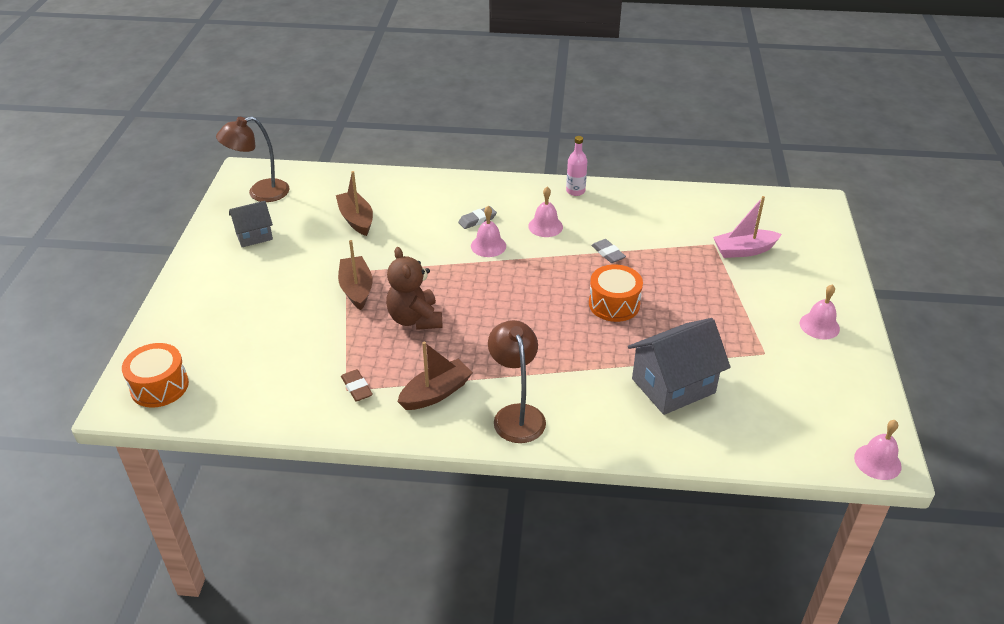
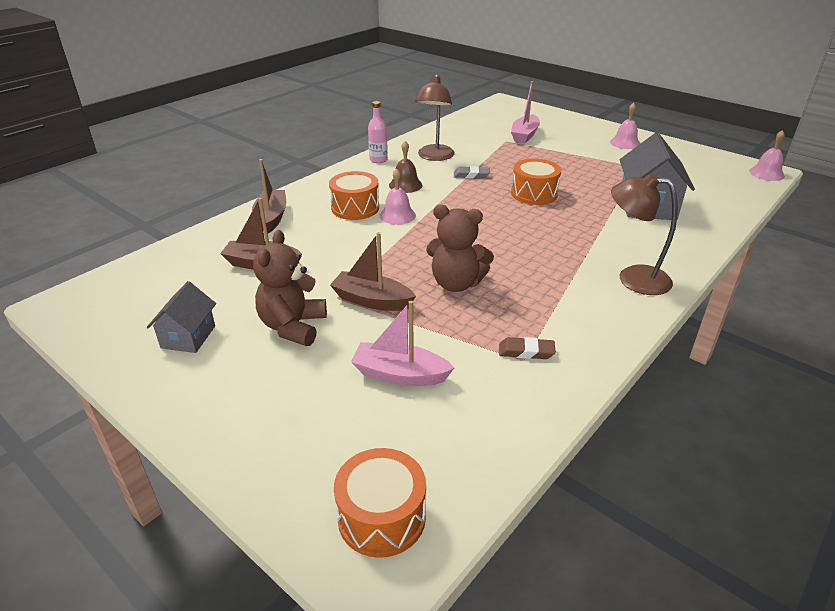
camera: 55 degrees left, 5 degrees down
(260, 193) = (117, 307): brown lamp -> brown lamp (434, 157)
(285, 339) = (400, 374): none -> pink boat
(297, 270) = (293, 327): none -> brown teddy bear
(436, 393) = (573, 308): brown boat -> brown boat (271, 218)
(477, 220) = (355, 208): grey eraser -> orange drum
(545, 226) = (405, 185): pink bell -> brown bell

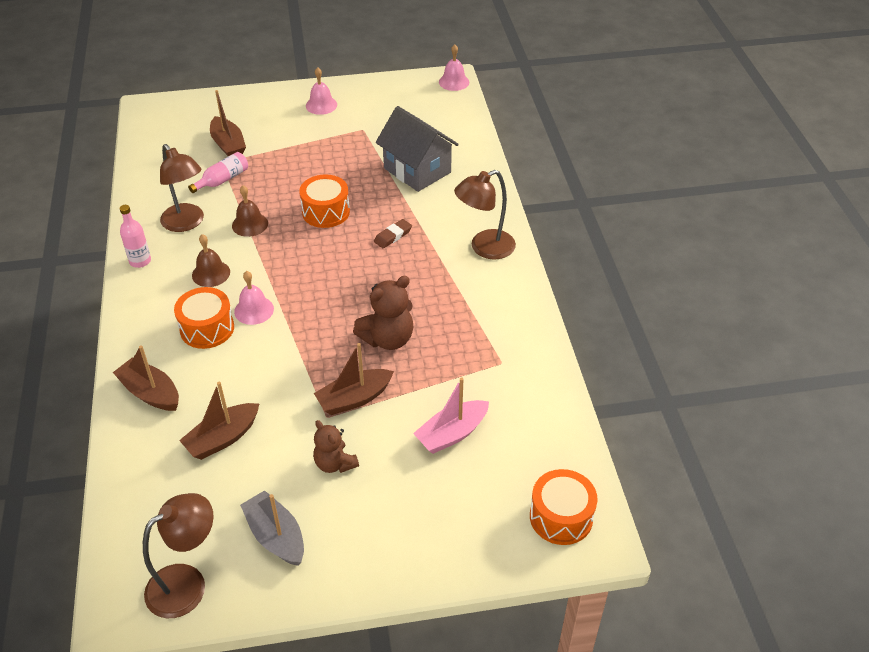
camera: 50 degrees left, 10 degrees up
(108, 319) = (187, 583): none -> brown lamp
(188, 337) = (276, 536): grey house -> grey boat
(293, 327) = (335, 463): brown teddy bear -> brown teddy bear, size x0.66
(471, 175) = (250, 224): grey eraser -> brown bell
(492, 148) = (222, 180): none -> pink bottle
(524, 135) = (228, 145): pink boat -> brown boat
(526, 351) = (496, 355): brown eraser -> brown eraser (393, 236)

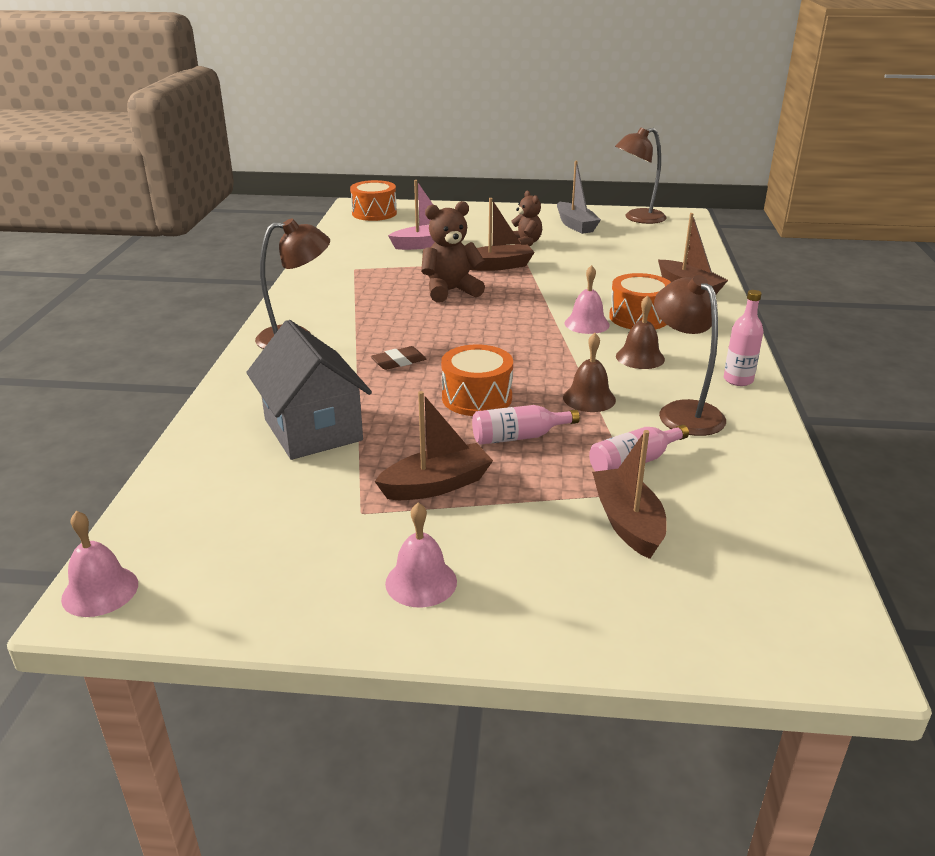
camera: 165 degrees left, 15 degrees down
(222, 438) = (617, 261): brown boat -> brown boat (436, 485)
(292, 186) = (518, 437): none -> pink bottle

